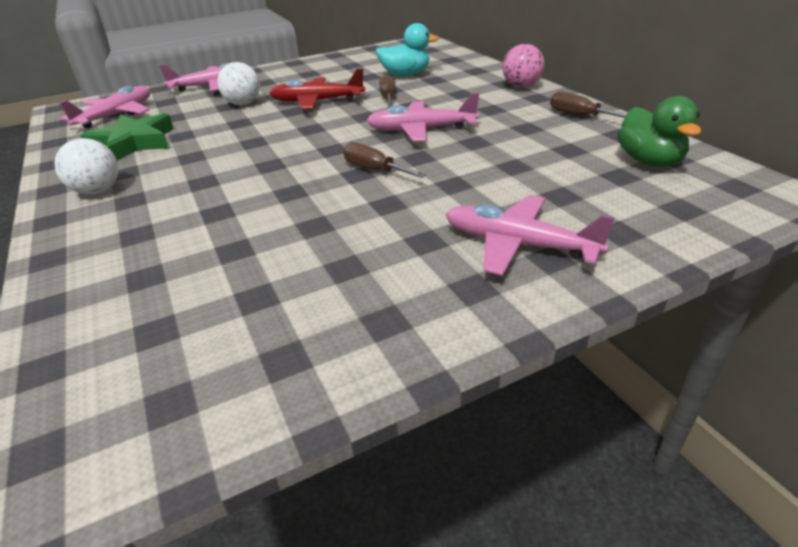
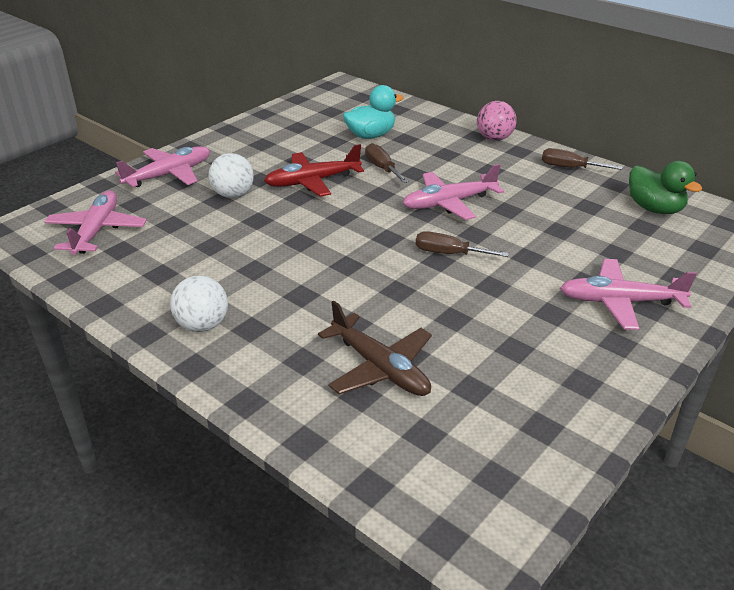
camera: 25 degrees left, 0 degrees up
(134, 143) = (168, 263): green star -> none
(192, 255) = (379, 367): none -> brown plane

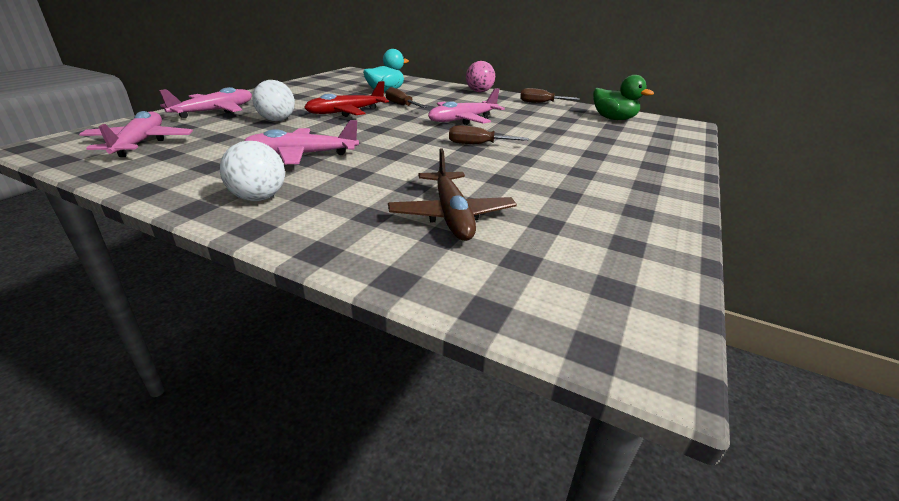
camera: 15 degrees left, 5 degrees down
(379, 367) = (451, 215): brown plane -> brown plane turned 45 degrees clockwise
(620, 302) = (629, 163): pink plane -> pink plane (302, 155)

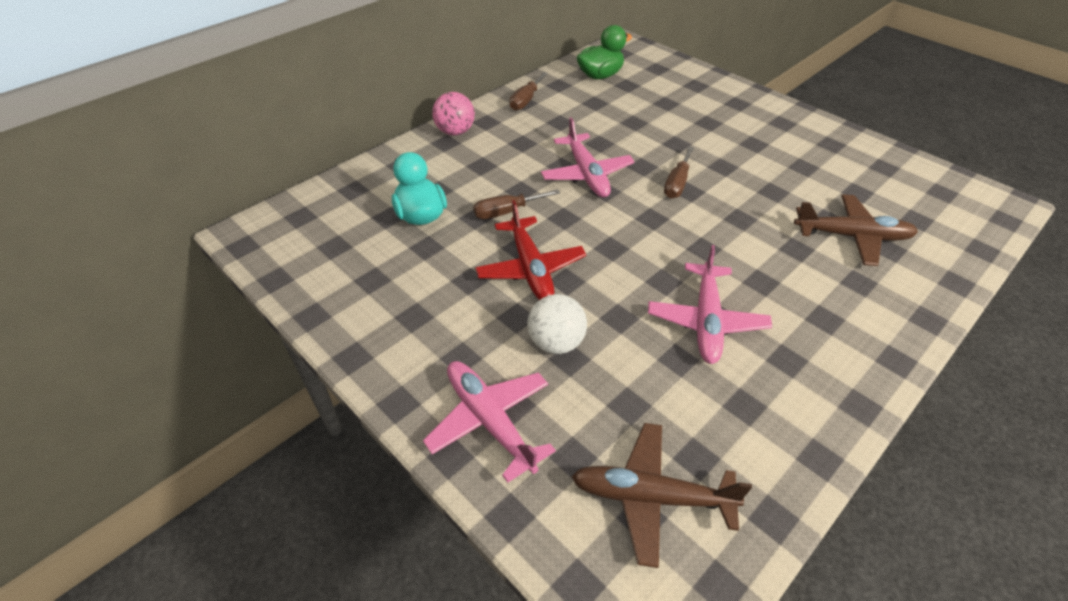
camera: 70 degrees left, 15 degrees up
(140, 143) = (652, 497): pink plane -> brown plane
(258, 198) = (831, 357): white ball -> none

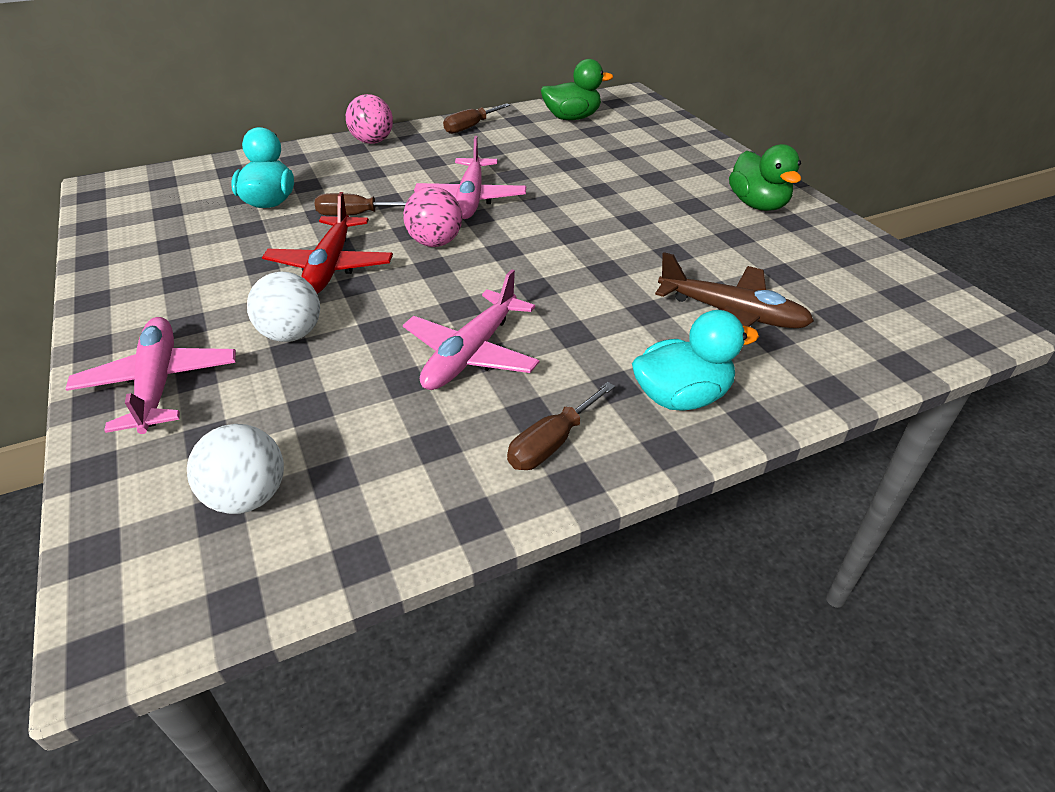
camera: 20 degrees right, 5 degrees down
(594, 224) = (435, 242): none -> pink ball
(652, 497) = (248, 497): brown plane -> white ball
(677, 184) = (563, 224): brown screwdriver -> brown screwdriver (551, 443)
(798, 134) = (758, 205): none -> green duck
(873, 316) = (681, 397): none -> turquoise duck

